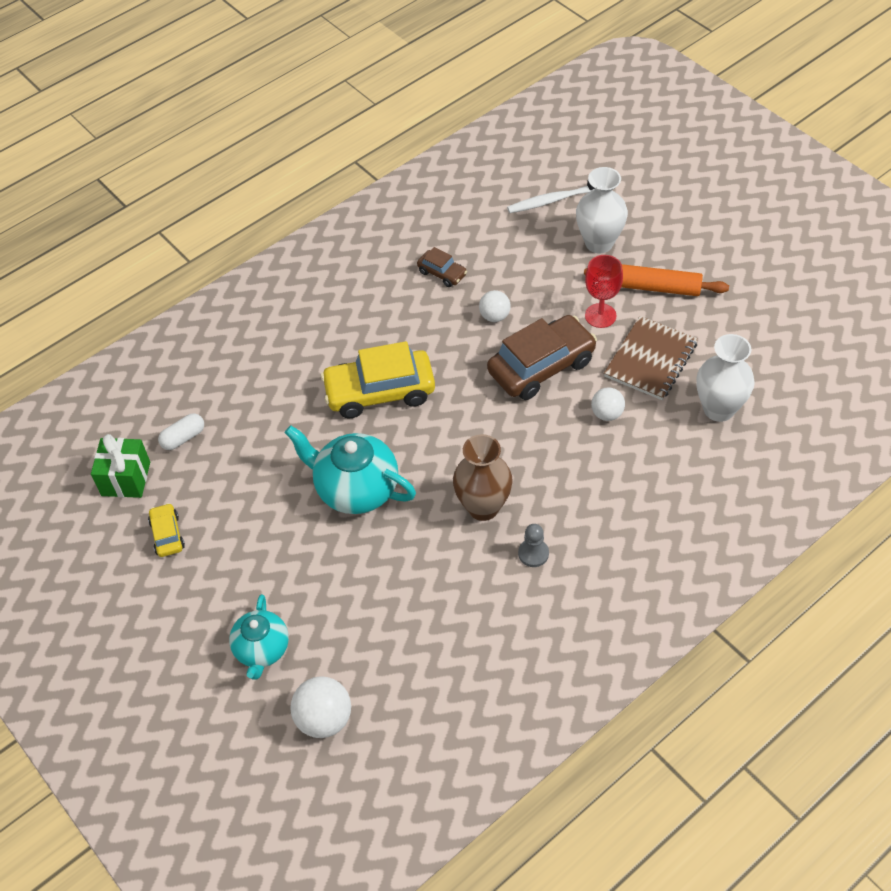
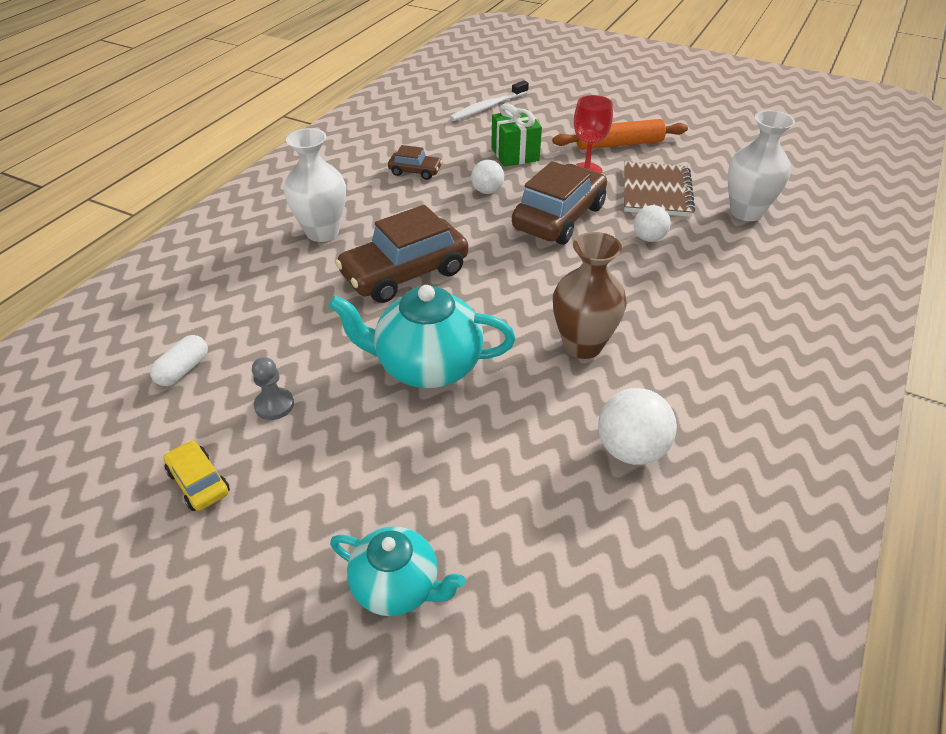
camera: 25 degrees left, 10 degrees down
(126, 479) = (116, 433): green gift -> green gift (515, 154)
(262, 649) = (397, 587): turquoise teapot -> turquoise teapot turned 45 degrees counterclockwise
(324, 719) = (535, 653): white ball -> white ball (631, 450)
(379, 392) = (404, 273): yellow car -> brown car
(533, 553) = (667, 373): grey pawn -> grey pawn (274, 405)
(599, 243) = (548, 126): white vase -> white vase (322, 232)

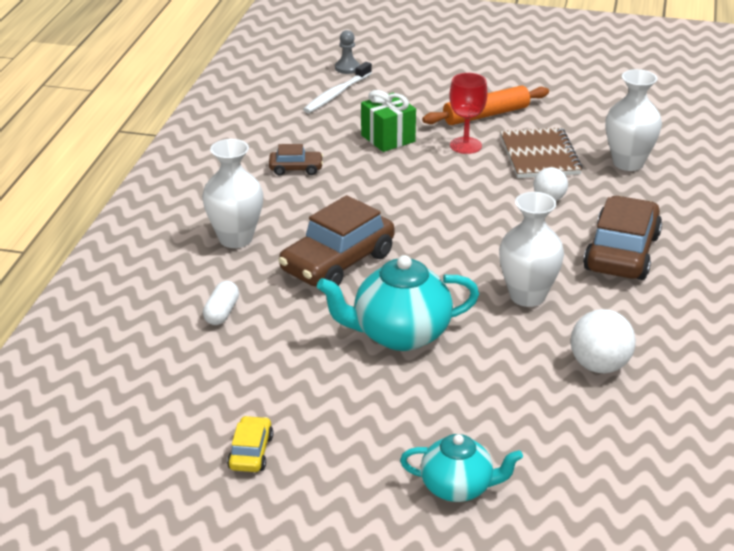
camera: 15 degrees left, 10 degrees down
(183, 370) = (177, 374): white capsule -> white capsule (221, 312)
(199, 482) = (251, 452): yellow car -> yellow car turned 60 degrees clockwise
(274, 405) = (280, 386): grey pawn -> grey pawn (347, 68)
(487, 191) = (378, 178): white ball -> none
(559, 217) = (458, 192): brown car -> brown car (621, 253)
(582, 345) = (527, 296): brown vase -> white vase

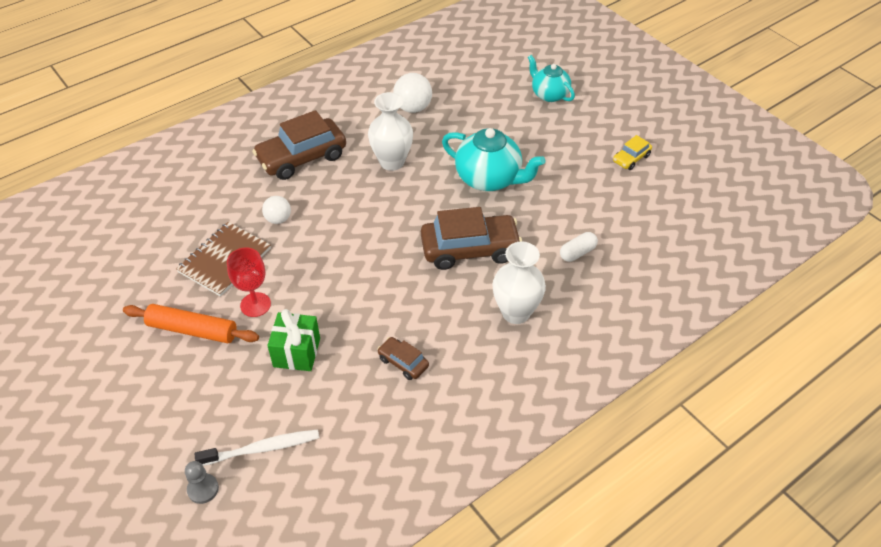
camera: 140 degrees left, 15 degrees up
(628, 163) = (185, 217): white vase -> none

